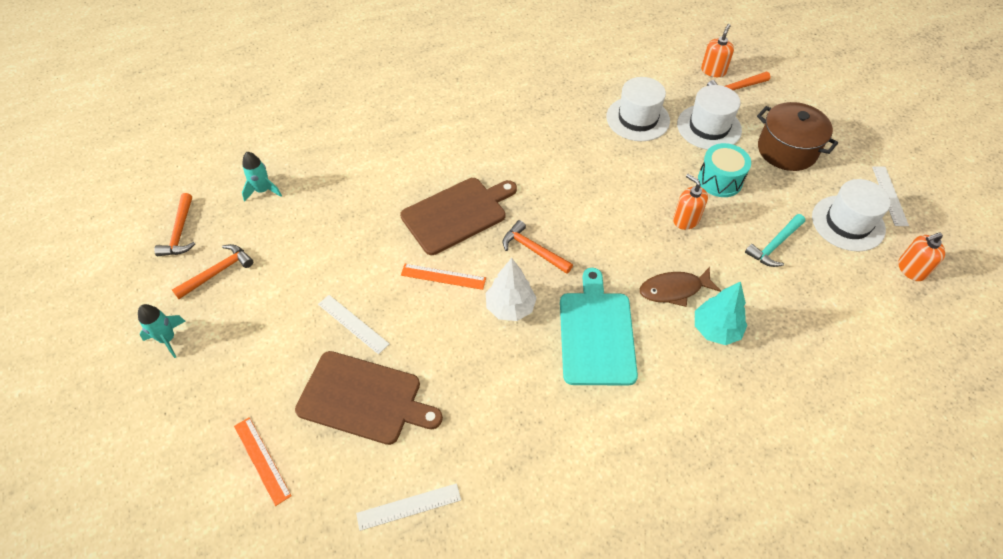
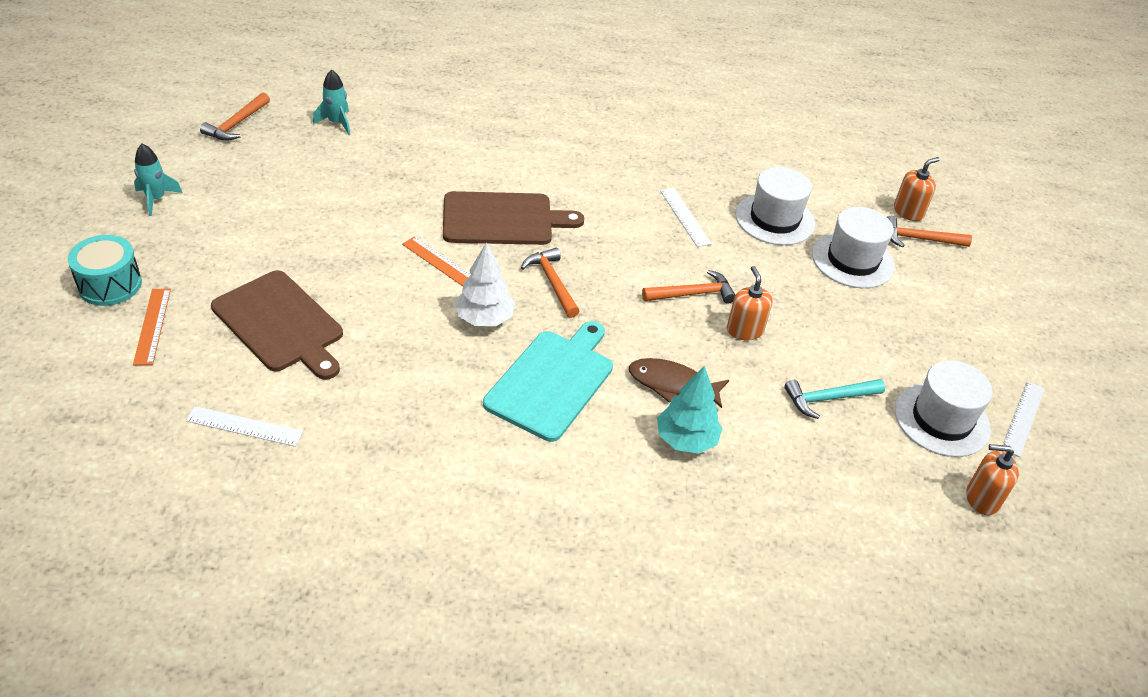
camera: 25 degrees right, 10 degrees down
(217, 272) = (241, 168): orange hammer -> orange hammer (692, 294)
(353, 324) = (323, 262): white ruler -> white ruler (684, 217)
(720, 180) = (819, 313): turquoise drum -> turquoise drum (110, 285)
(786, 150) = (929, 320): brown pot -> none

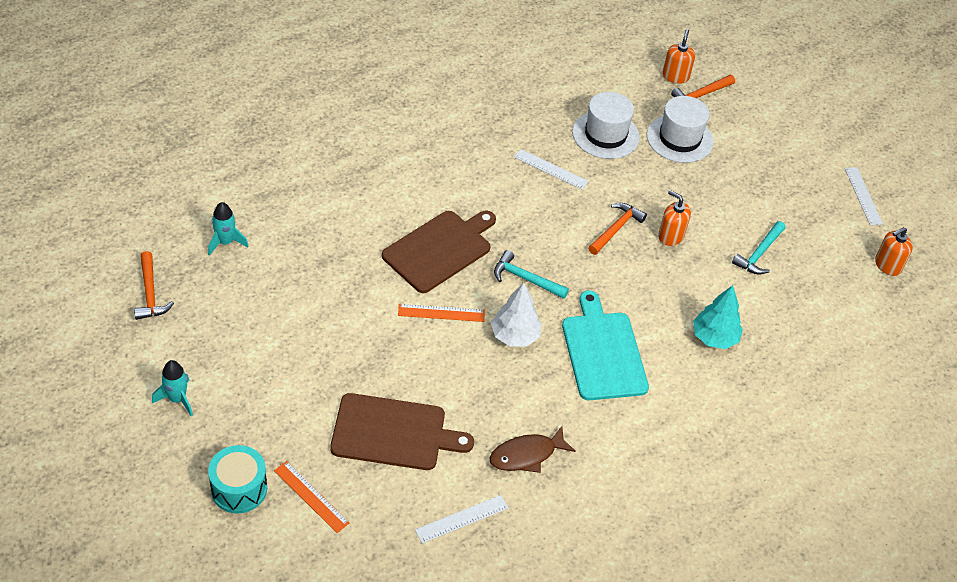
camera: 40 degrees left, 5 degrees up
(552, 282) = (525, 279): orange hammer -> turquoise hammer
(672, 384) = (669, 305): brown fish -> brown fish (526, 455)
(941, 419) = (826, 226): white hat -> none

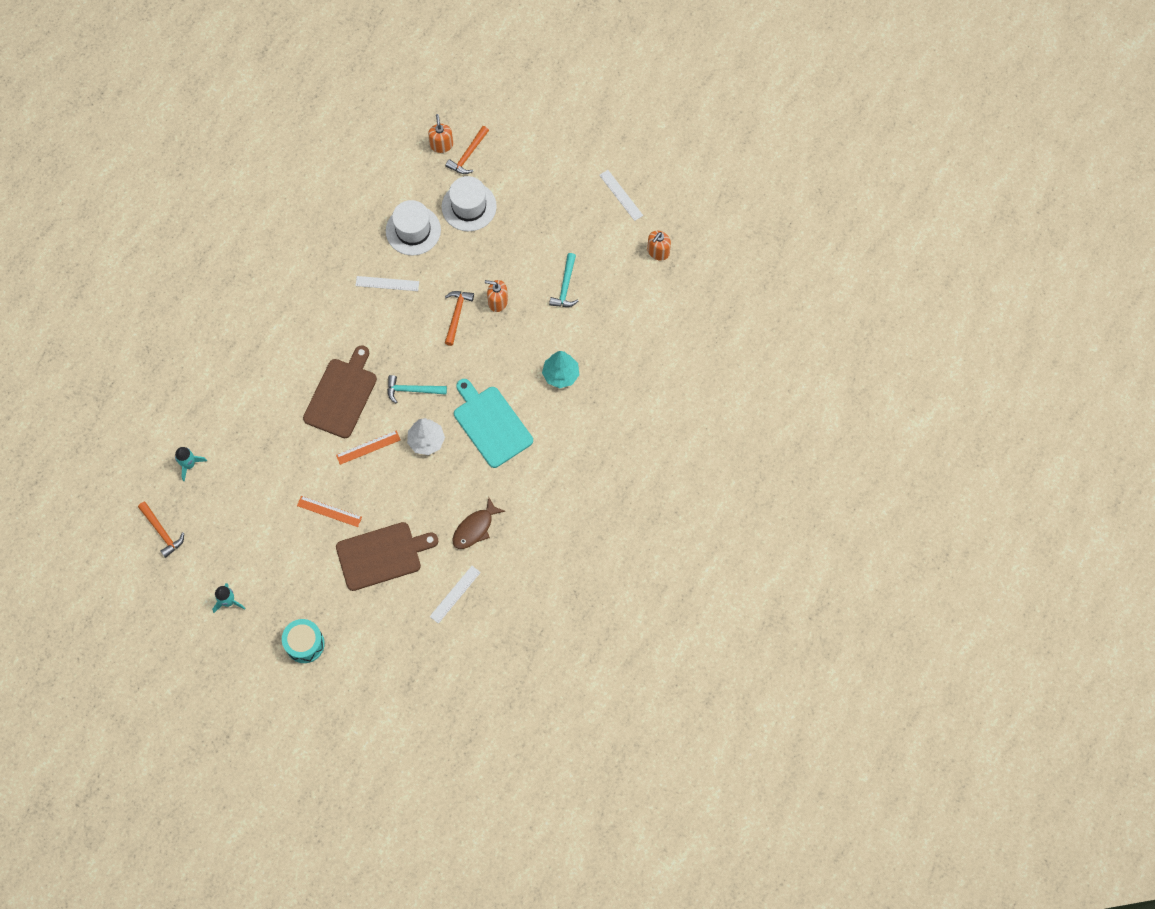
camera: 20 degrees left, 20 degrees up
(311, 496) = (353, 626): orange ruler -> orange ruler (329, 511)

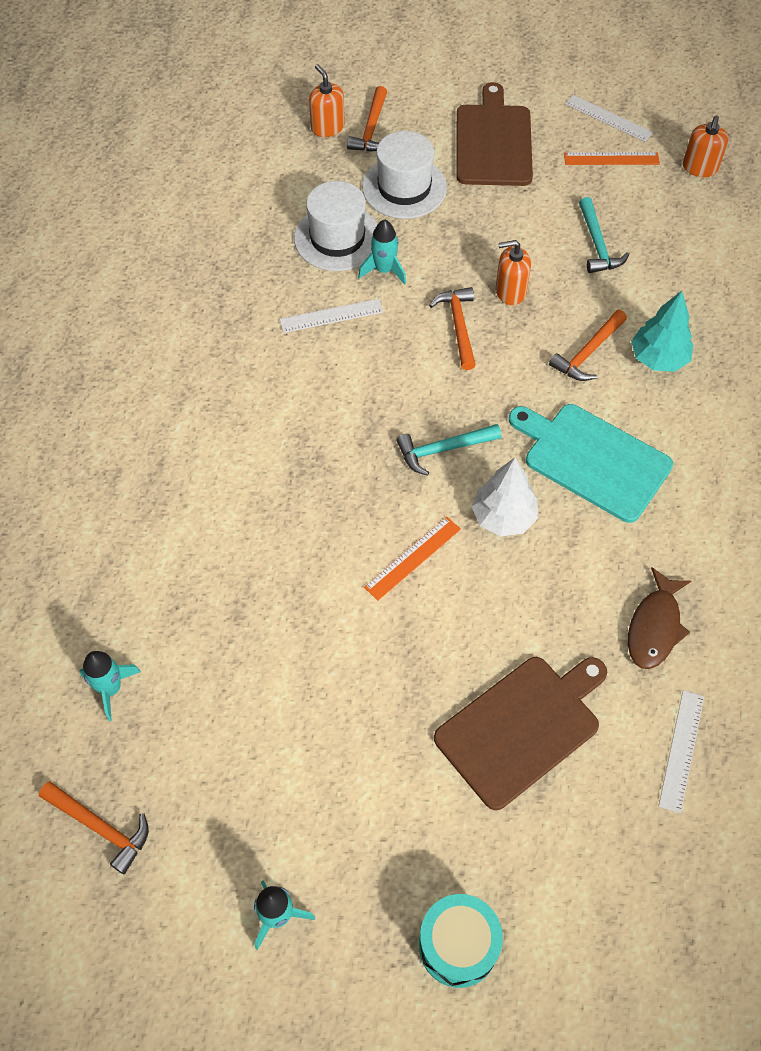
camera: 20 degrees left, 10 degrees down
(329, 511) = (394, 683): orange ruler -> orange ruler (611, 158)
(341, 395) = (332, 493): brown cutting board -> brown cutting board (493, 142)
(431, 262) = (384, 270): none -> turquoise rocket
(522, 357) = (588, 353): none -> orange hammer

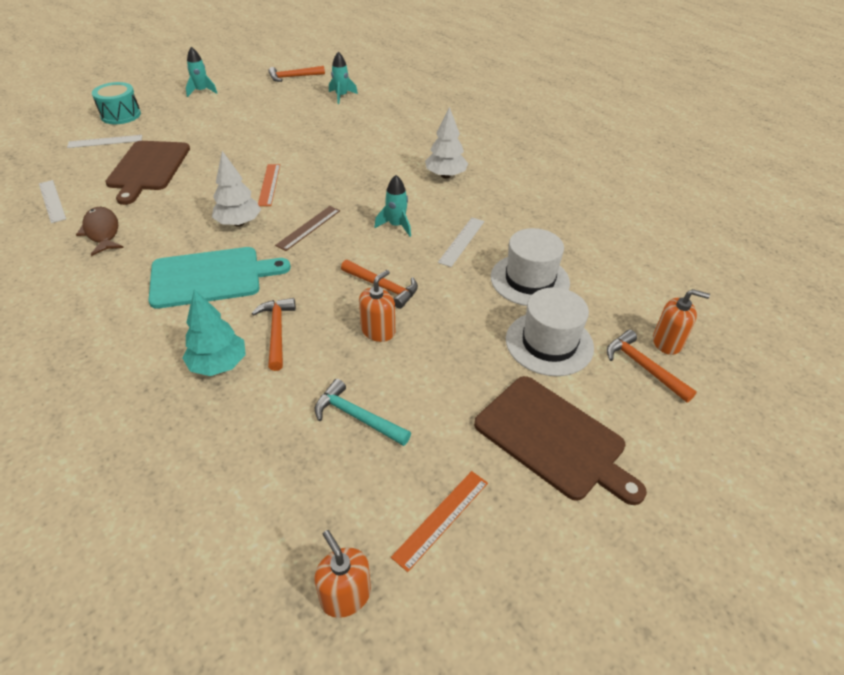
camera: 130 degrees right, 15 degrees down
(220, 407) = (445, 175): none -> white tree
(384, 270) = (473, 283): turquoise rocket -> turquoise rocket (396, 226)
(443, 450) = (308, 228): turquoise hammer -> brown ruler
(608, 118) = (502, 571): white ruler -> white ruler (105, 141)

